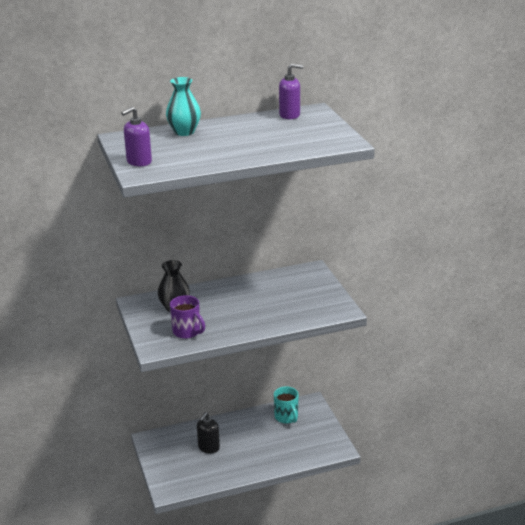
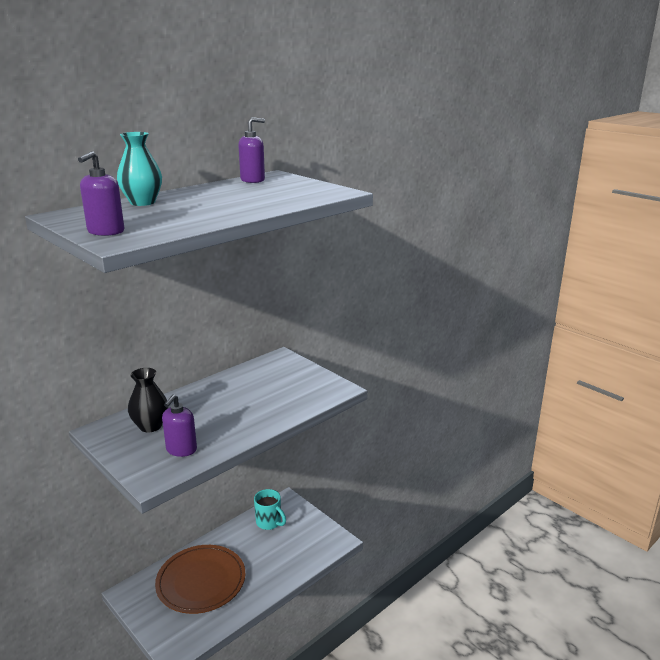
camera: 25 degrees left, 5 degrees down
(187, 332) = (181, 450): purple mug -> purple soap dispenser
(208, 447) = (201, 581): black soap dispenser -> brown plate

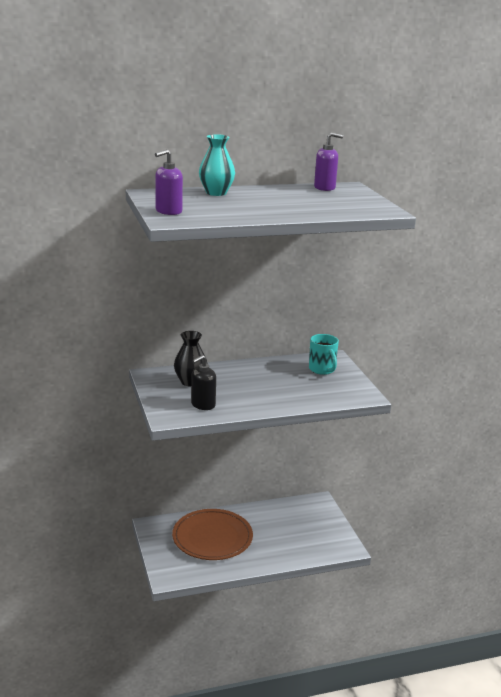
camera: 25 degrees right, 0 degrees up
(181, 450) = (203, 405): purple soap dispenser -> black soap dispenser
(269, 522) = (294, 513): turquoise mug -> turquoise mug (322, 370)

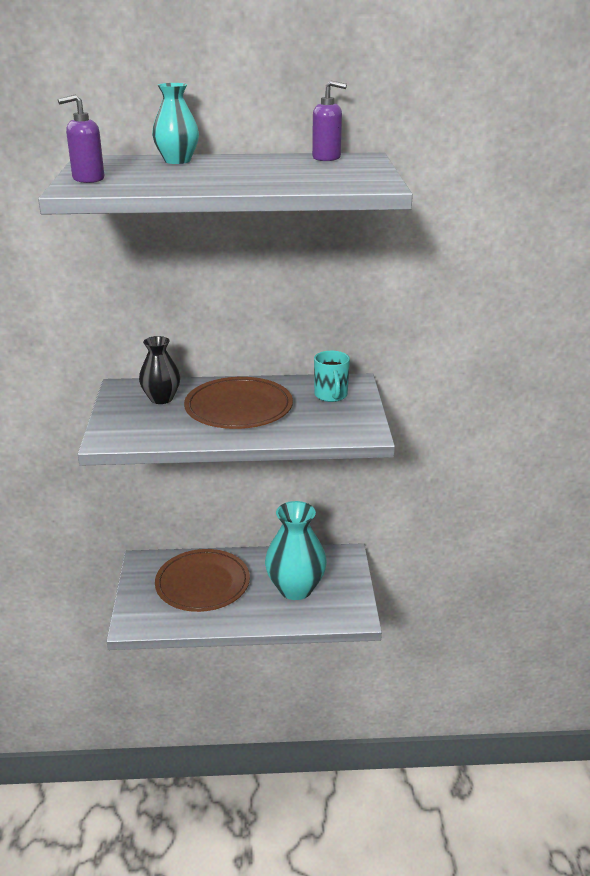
camera: 15 degrees right, 5 degrees up
(203, 405) = (157, 427): black soap dispenser -> none
(257, 384) = (238, 408): none -> brown plate
(290, 532) = (295, 588): none -> turquoise vase

